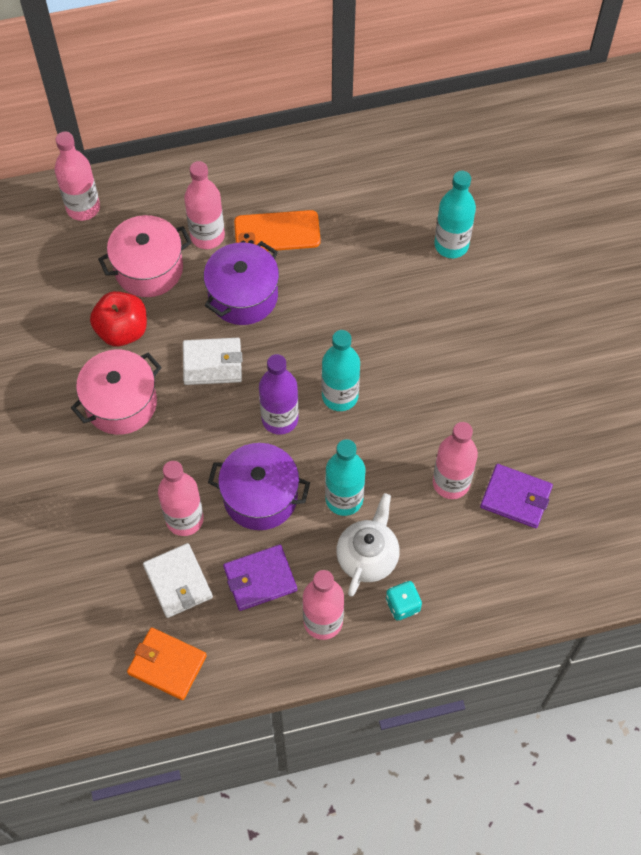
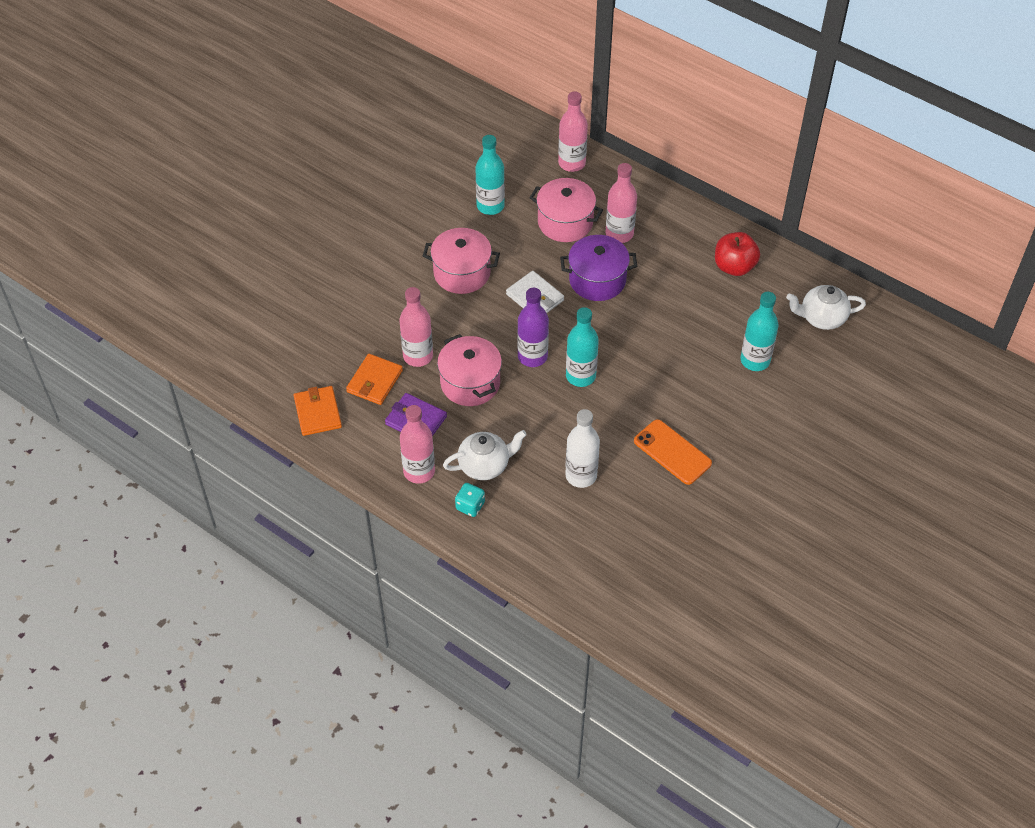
camera: 50 degrees right, 10 degrees down
(122, 330) = (510, 239): red apple -> red apple (734, 267)
(178, 582) = (374, 381): white wallet -> orange wallet
(260, 497) = (470, 383): purple pot -> pink pot
(277, 232) = (661, 265): orange phone -> orange phone (672, 452)
(344, 499) = (512, 426): turquoise bottle -> turquoise bottle (490, 206)
(451, 483) = (581, 475): pink bottle -> white bottle
(453, 159) = (822, 318): none -> white teapot
(515, 497) = (607, 518): purple wallet -> none

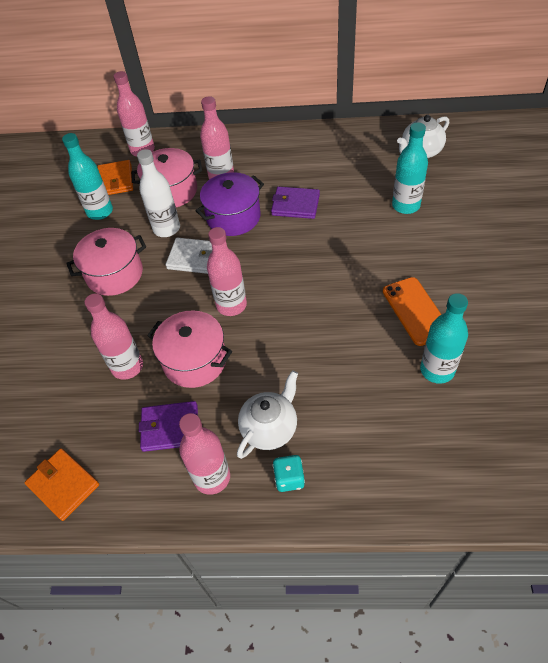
camera: 30 degrees left, 0 degrees up
(374, 381) = (101, 416): orange wallet -> orange wallet (116, 180)
(532, 356) = (231, 305): purple bottle -> pink bottle
(580, 376) = (285, 296): turquoise bottle -> turquoise bottle (437, 370)
(581, 475) = (362, 380): white bottle -> white bottle (166, 228)
(660, 301) = (295, 205): none -> purple wallet
(672, 452) = (415, 311): orange phone -> orange phone turned 60 degrees clockwise
(734, 267) = (327, 153): red apple -> none

